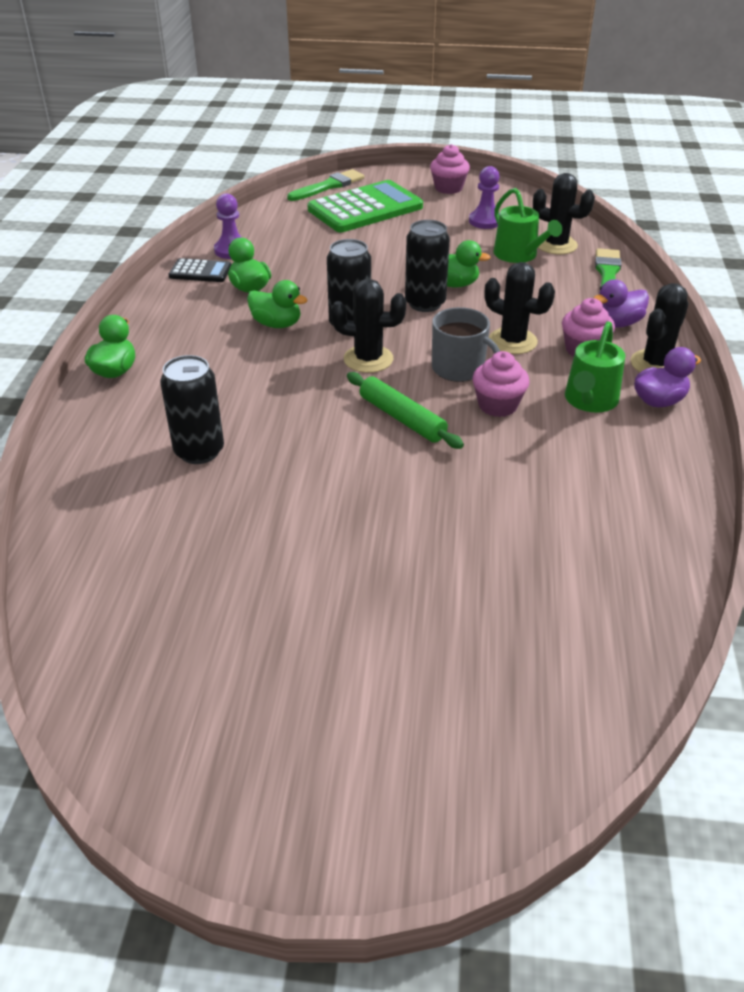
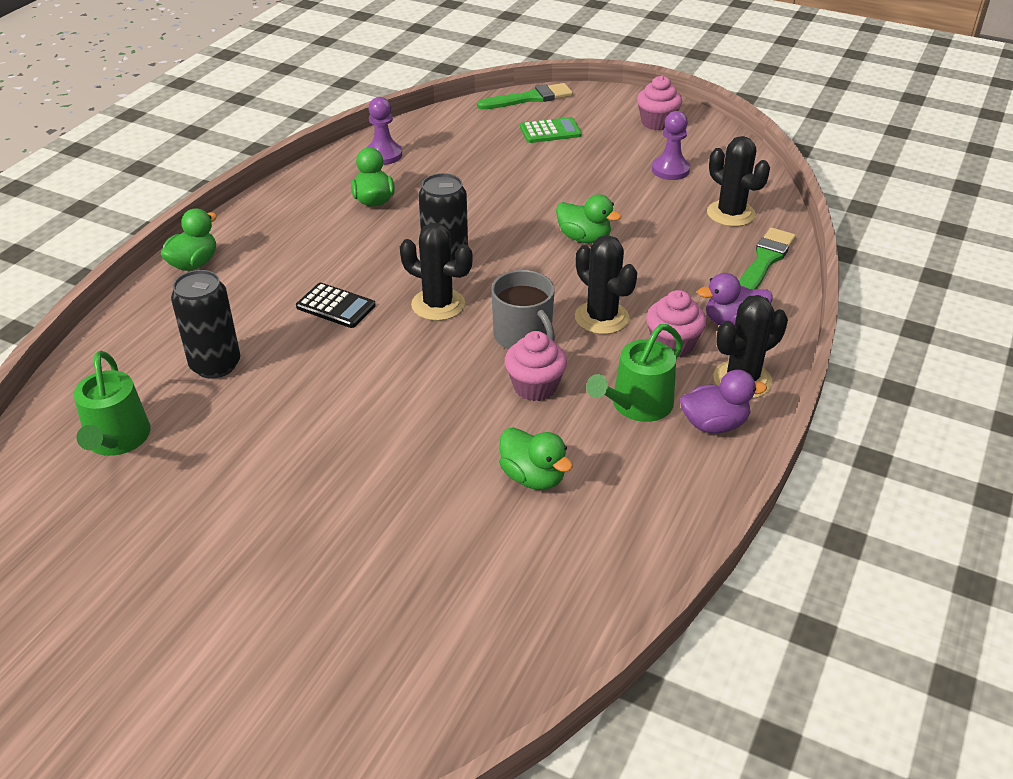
camera: 20 degrees right, 0 degrees up
(200, 271) = (338, 173): black calculator -> black calculator (336, 306)
(277, 324) = (374, 246): green duck -> green duck (533, 477)
(365, 208) = (550, 131): green calculator -> green calculator, size x0.49
(402, 418) = (427, 377): green rolling pin -> none
(425, 303) = (538, 254): black can -> none
(519, 255) = (679, 218): green watering can -> green watering can (117, 440)

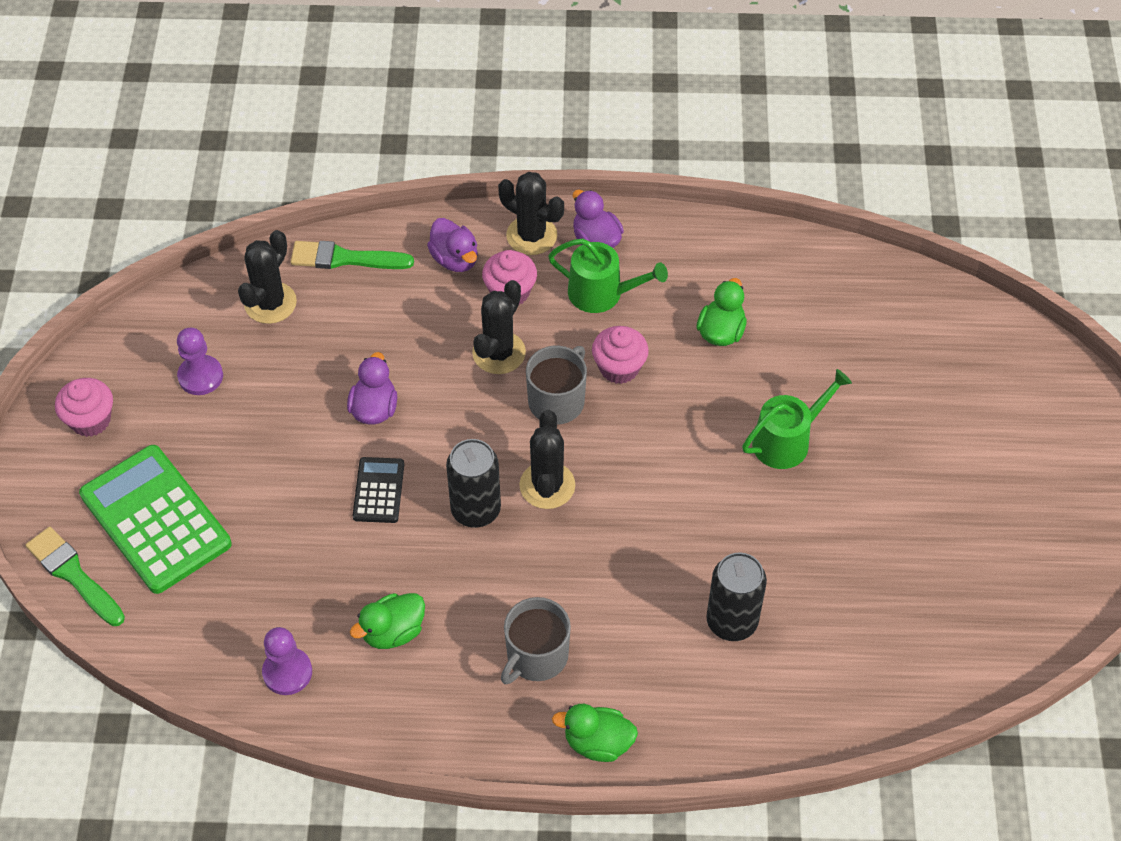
camera: 115 degrees left, 15 degrees up
(117, 440) = (861, 638): green watering can -> green watering can (787, 441)
(291, 256) = (536, 656): none -> grey mug
(336, 306) = (595, 569): black calculator -> black calculator (378, 490)
(550, 131) = (155, 520): green calculator -> green calculator, size x2.03
(584, 238) = (374, 409): green duck -> purple duck

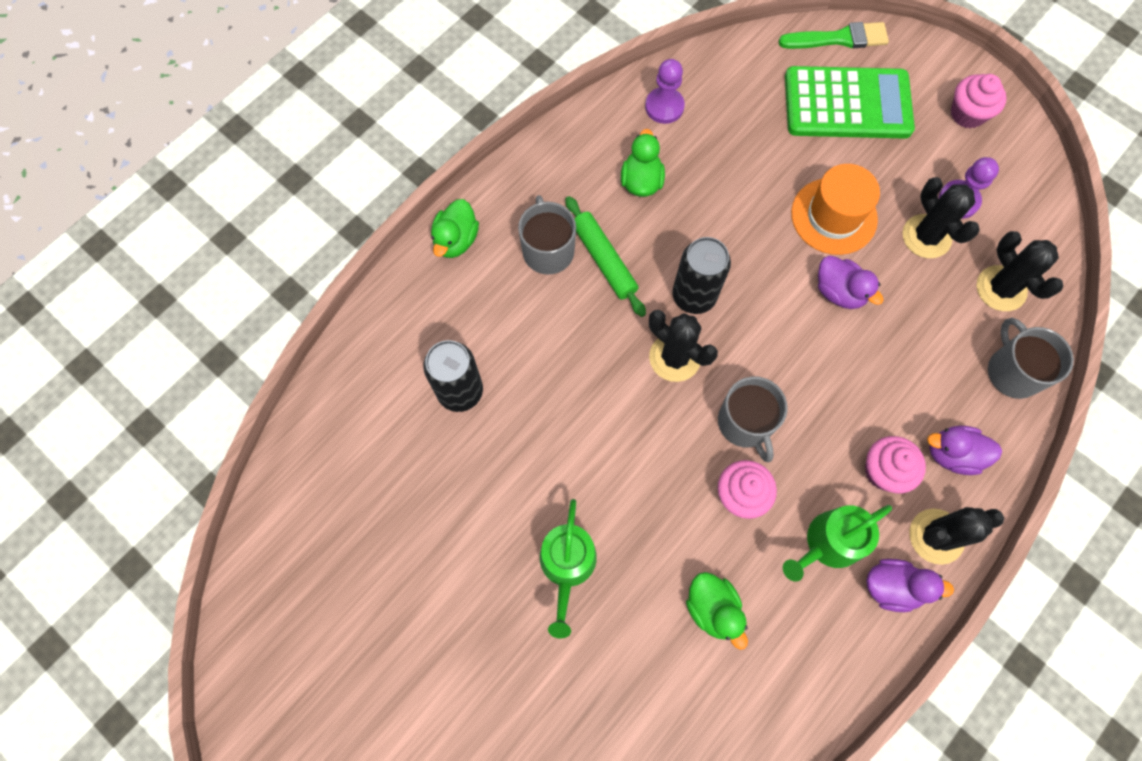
camera: 130 degrees right, 15 degrees up
(298, 456) = (834, 216): none -> orange hat
(345, 258) = (1012, 371): green brush -> grey mug
(378, 490) = (762, 246): black calculator -> none
(499, 353) = (826, 415): black cactus -> black cactus (926, 236)
(504, 603) = (604, 260): none -> green rolling pin
(598, 743) = (456, 240): green duck -> green duck turned 150 degrees clockwise

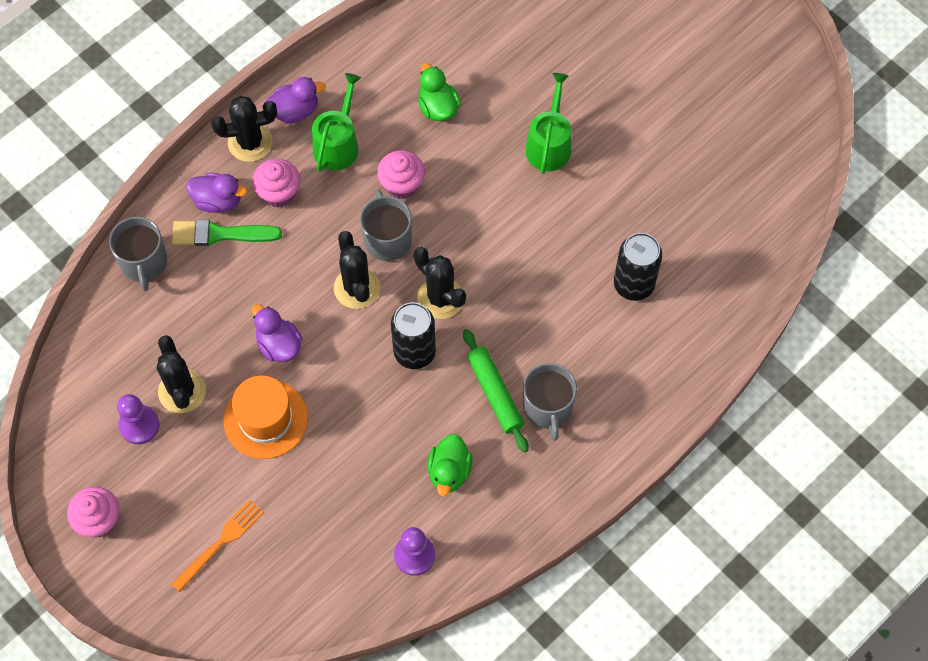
camera: 175 degrees left, 5 degrees down
(456, 240) = (636, 425): green duck -> none
(828, 543) = (338, 144): green watering can -> green watering can turned 45 degrees counterclockwise
(838, 38) = (209, 625): green brush -> green brush (220, 234)
(847, 104) = (221, 542): green calculator -> orange fork
(892, 587) = (295, 111): purple duck -> purple duck turned 150 degrees clockwise
(1001, 288) = (128, 336): black cactus -> black cactus (357, 288)

